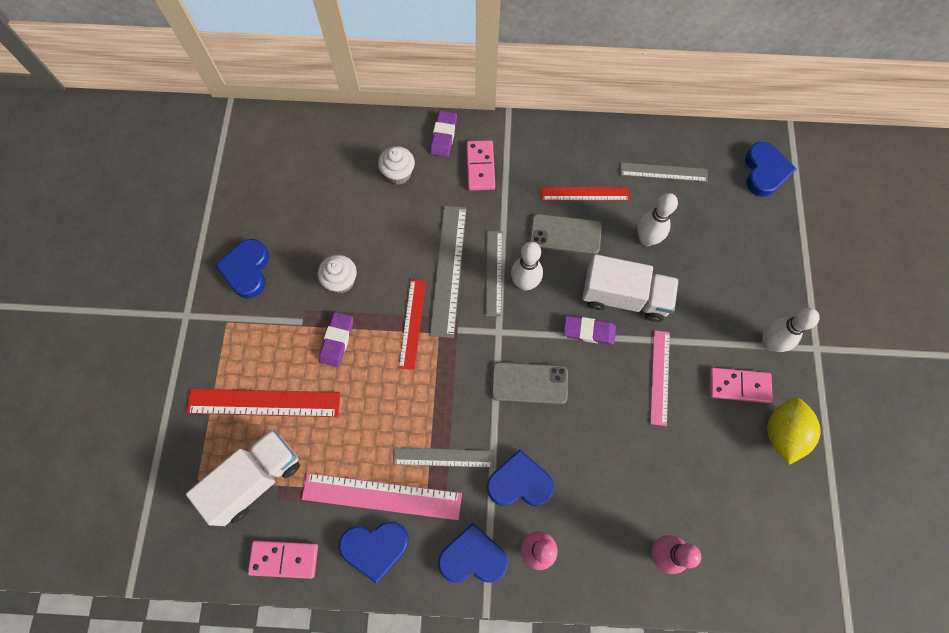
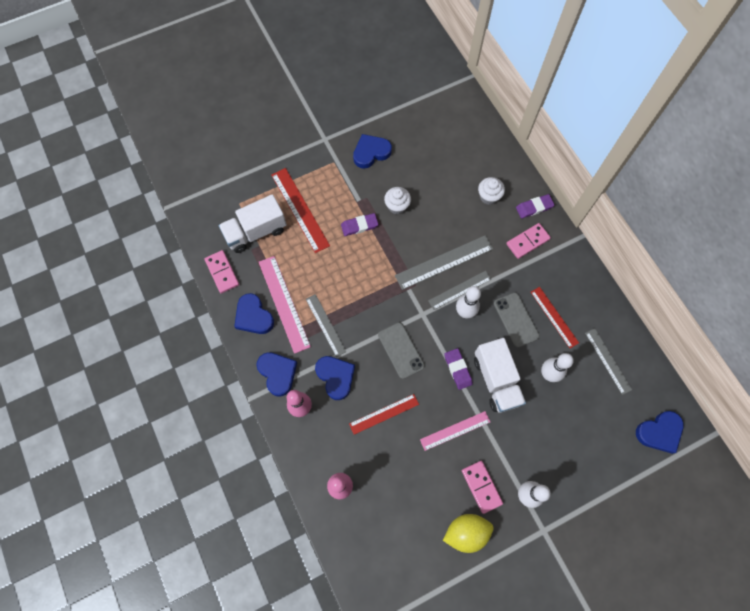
camera: 60 degrees right, 0 degrees up
(255, 479) = (256, 232): white truck -> white truck turned 135 degrees clockwise
(412, 323) = (396, 261): red ruler -> red ruler (384, 414)

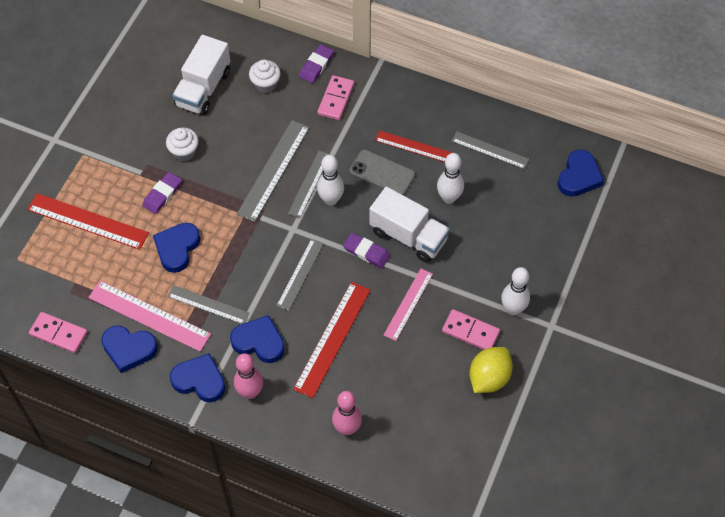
camera: 40 degrees left, 10 degrees down
(256, 232) = (60, 272): white truck -> white truck (203, 89)
(371, 153) = (114, 121): blue heart -> blue heart (177, 248)
(384, 414) = (332, 339): red ruler -> red ruler, size x1.54
(401, 350) = (300, 274): grey phone -> grey ruler

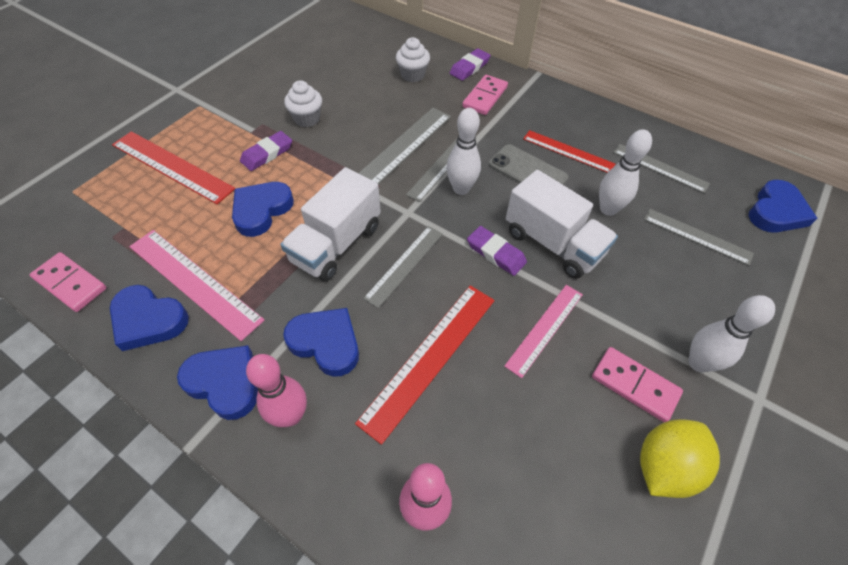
camera: 10 degrees right, 5 degrees down
(203, 89) = (347, 70): white truck -> white truck (336, 244)
(208, 305) = (274, 282): grey ruler -> grey ruler (697, 236)

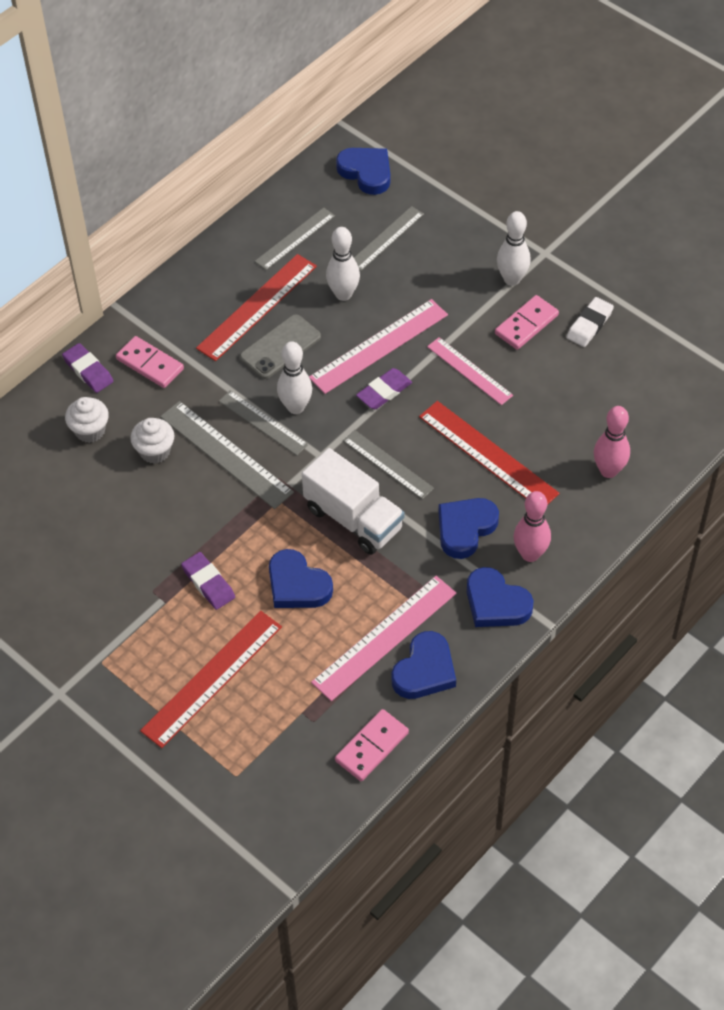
camera: 80 degrees left, 0 degrees up
(225, 383) = (496, 603): blue heart -> blue heart turned 90 degrees counterclockwise
(307, 119) = (153, 544): white cupcake -> white cupcake (155, 451)
(553, 243) = (379, 346): white truck -> pink ruler
(568, 151) = (257, 307): red ruler -> red ruler, size x1.54
(664, 466) = (589, 325): yellow lemon -> white eraser

